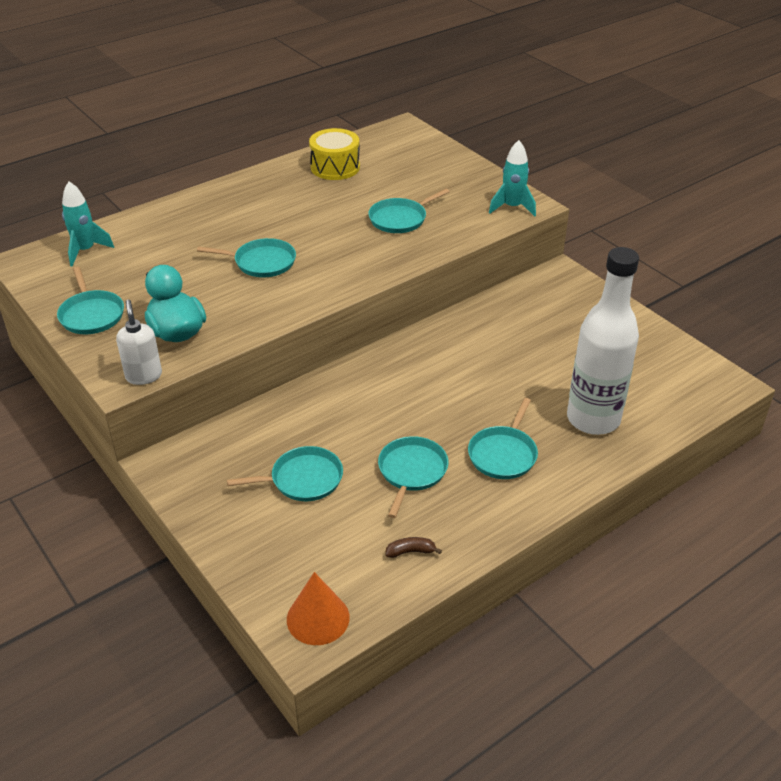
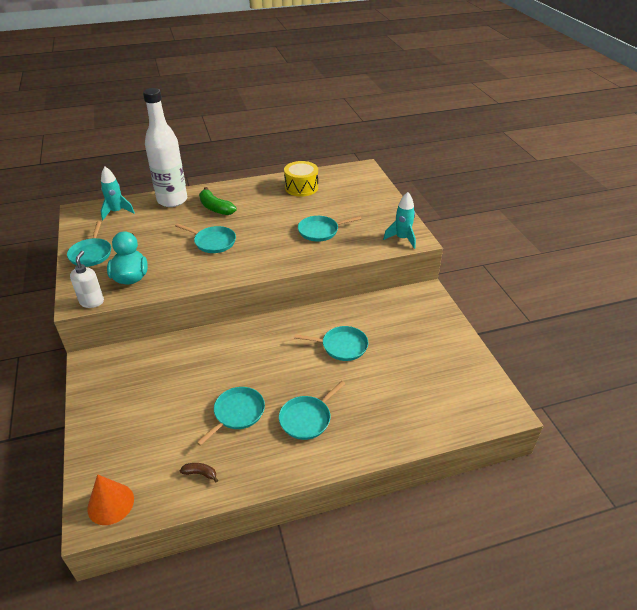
camera: 20 degrees right, 0 degrees up
(232, 217) = (215, 208): none -> green banana
(303, 479) = (165, 398): turquoise pan -> turquoise pan (342, 346)
(593, 419) = (387, 410): white bottle -> white bottle (172, 200)

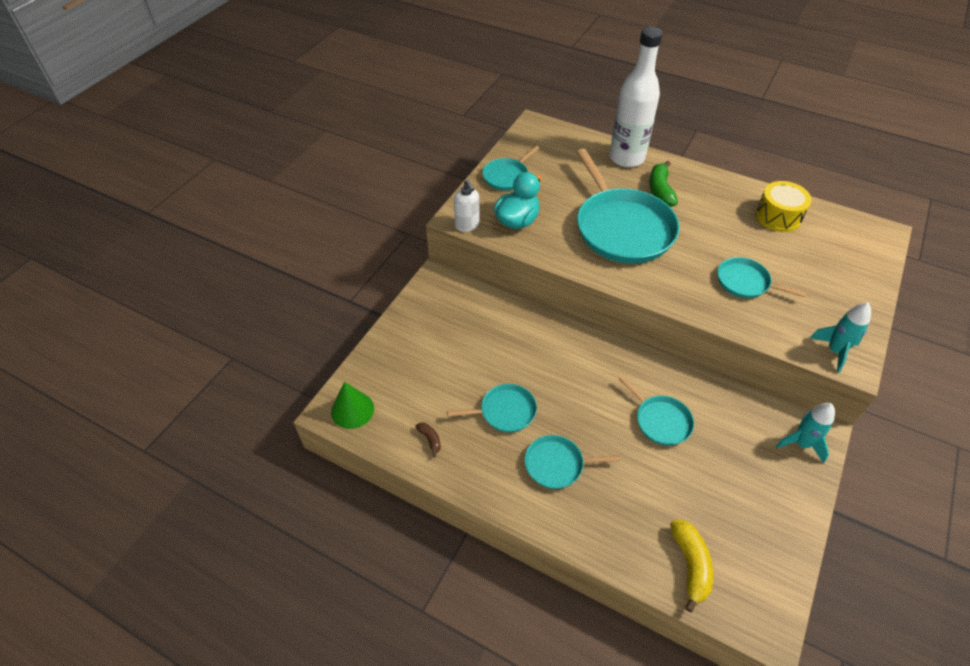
camera: 45 degrees right, 10 degrees up
(92, 302) = (467, 225): white soap dispenser -> white soap dispenser turned 105 degrees clockwise
(110, 503) = (352, 410): orange cone -> green cone
(117, 212) = (565, 143): turquoise rocket -> turquoise rocket (801, 444)
(213, 242) = (622, 228): turquoise pan -> turquoise pan, size x2.04
(439, 412) = (690, 565): none -> yellow banana

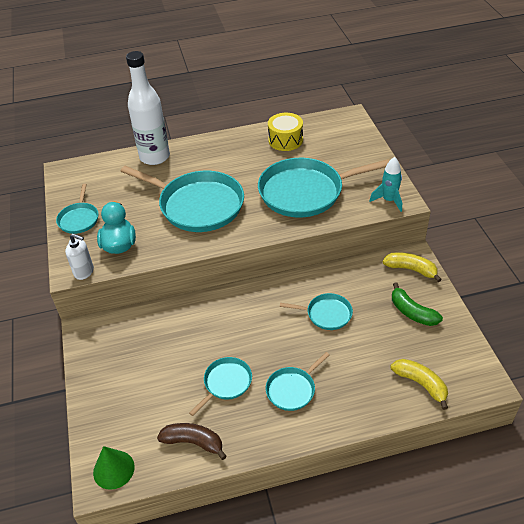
camera: 40 degrees left, 5 degrees down
(430, 439) = (193, 442): brown banana -> brown banana, size x1.91
(660, 190) = (198, 166): green banana -> green banana (412, 312)
(745, 282) = (305, 192): turquoise pan -> turquoise pan, size x2.04
(801, 444) = (411, 269): turquoise rocket -> yellow banana

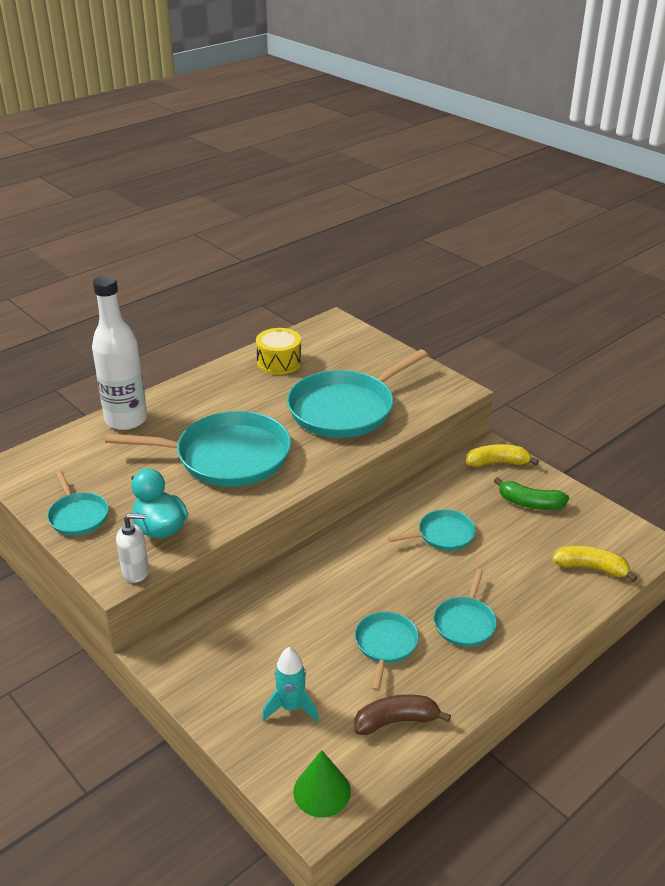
camera: 30 degrees left, 10 degrees down
(389, 200) = (443, 393): turquoise rocket -> turquoise rocket (291, 707)

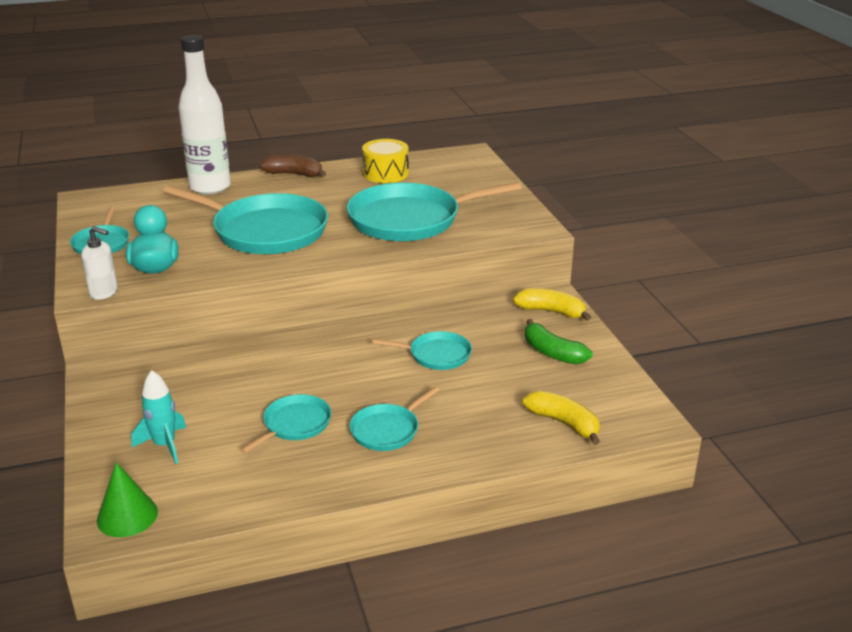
camera: 25 degrees right, 5 degrees down
(396, 721) = (245, 486): brown banana -> brown banana (294, 174)

